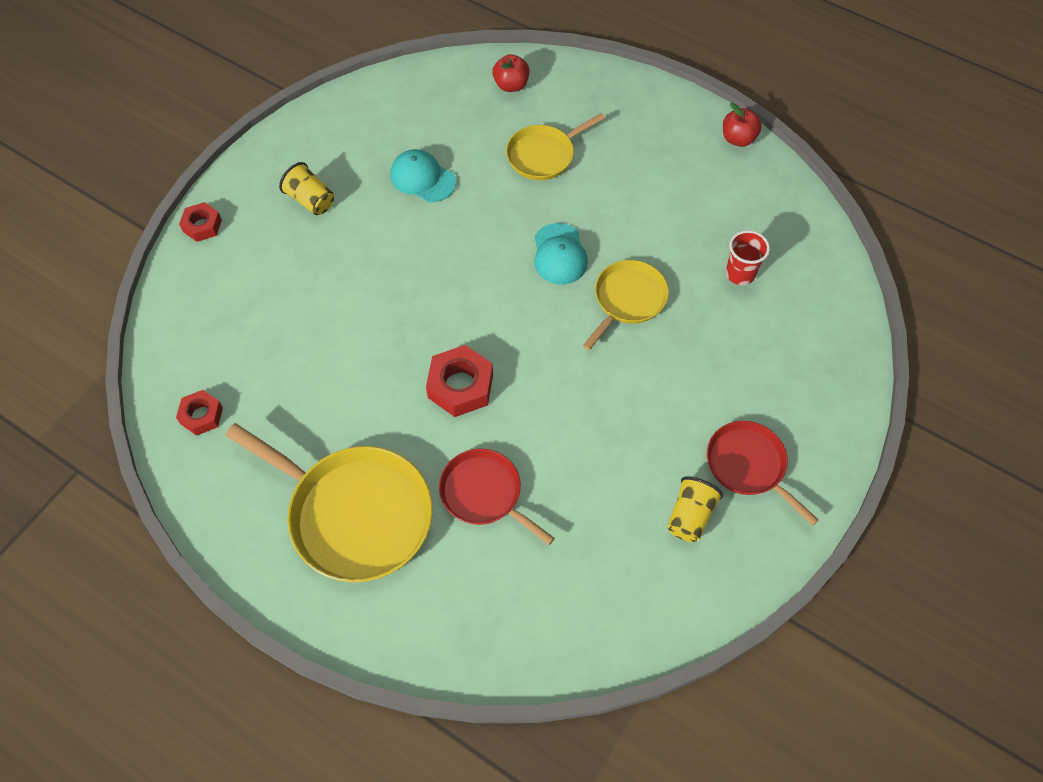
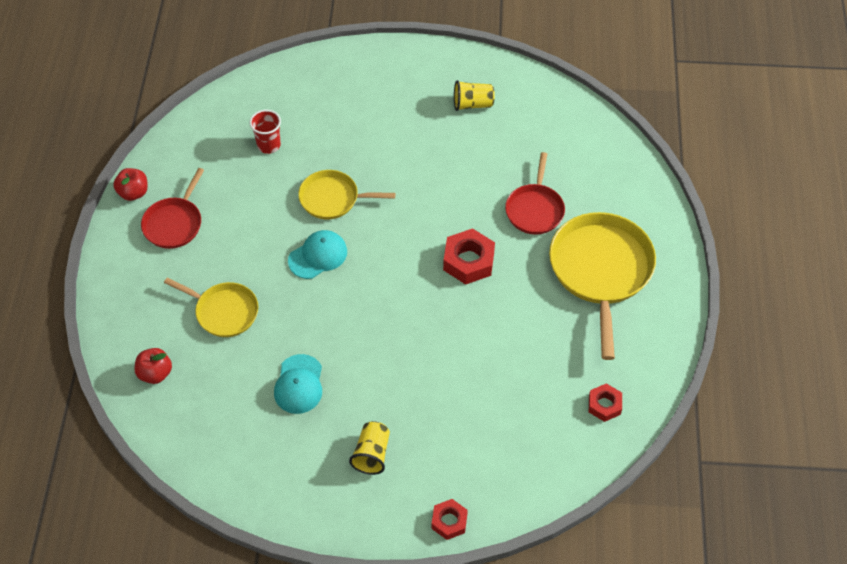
camera: 120 degrees left, 5 degrees down
(748, 465) = (418, 89): red pan -> red pan (174, 223)

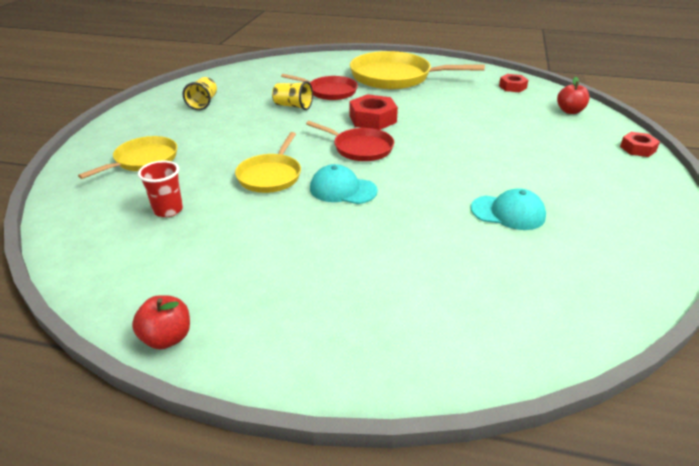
camera: 80 degrees left, 20 degrees down
(155, 373) = (502, 328): red apple -> red apple (570, 111)
(174, 223) = (248, 296): red pan -> red pan (360, 148)
(224, 312) = (406, 259): yellow pan -> yellow pan (144, 160)
(318, 256) = (342, 189): turquoise cap -> turquoise cap turned 45 degrees counterclockwise
(372, 454) = (582, 178): yellow cup -> yellow cup (293, 106)

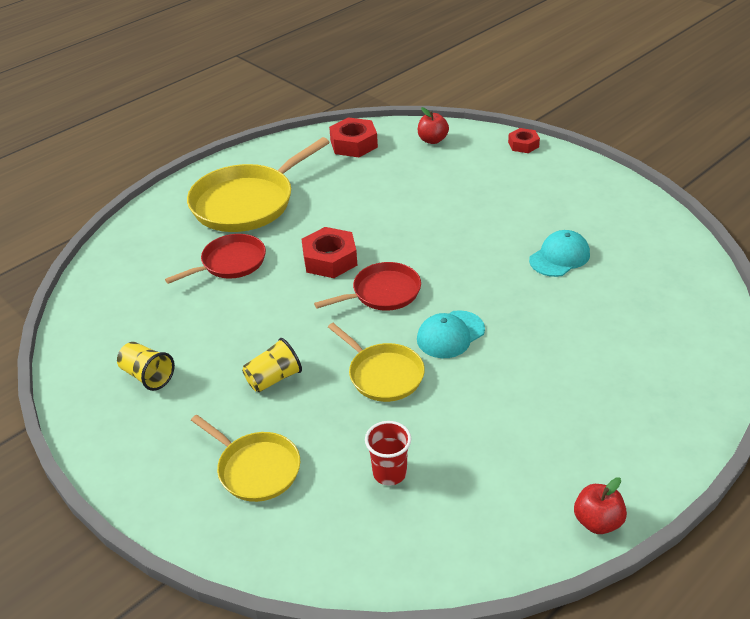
camera: 55 degrees left, 5 degrees up
(144, 160) = (256, 469): yellow pan -> yellow pan turned 150 degrees clockwise
(293, 106) = (239, 304): yellow cup -> yellow cup (274, 378)
(512, 87) = (353, 144): red nut -> red nut, size x1.61

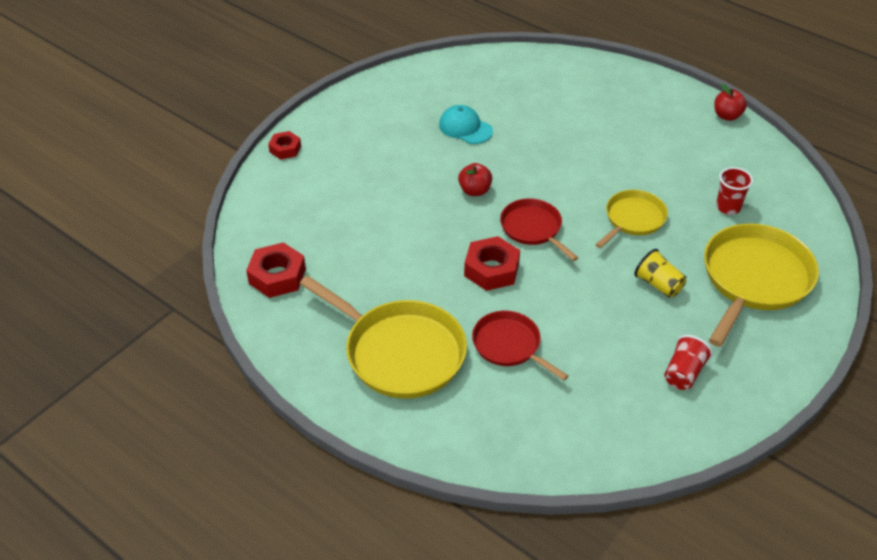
camera: 100 degrees left, 5 degrees up
(148, 376) = (683, 373): yellow cup -> red cup
(256, 469) = (754, 279): yellow pan -> yellow pan, size x1.73
(432, 140) = (272, 213): red apple -> red apple (475, 191)
(450, 334) = (576, 185): turquoise cap -> none

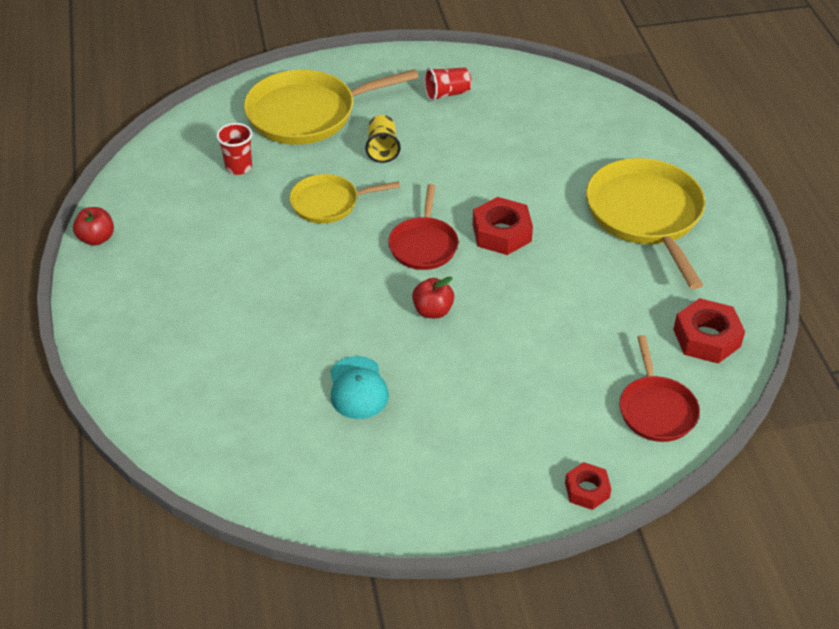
camera: 140 degrees left, 0 degrees up
(509, 345) = (552, 174): red pan -> red pan (656, 410)

